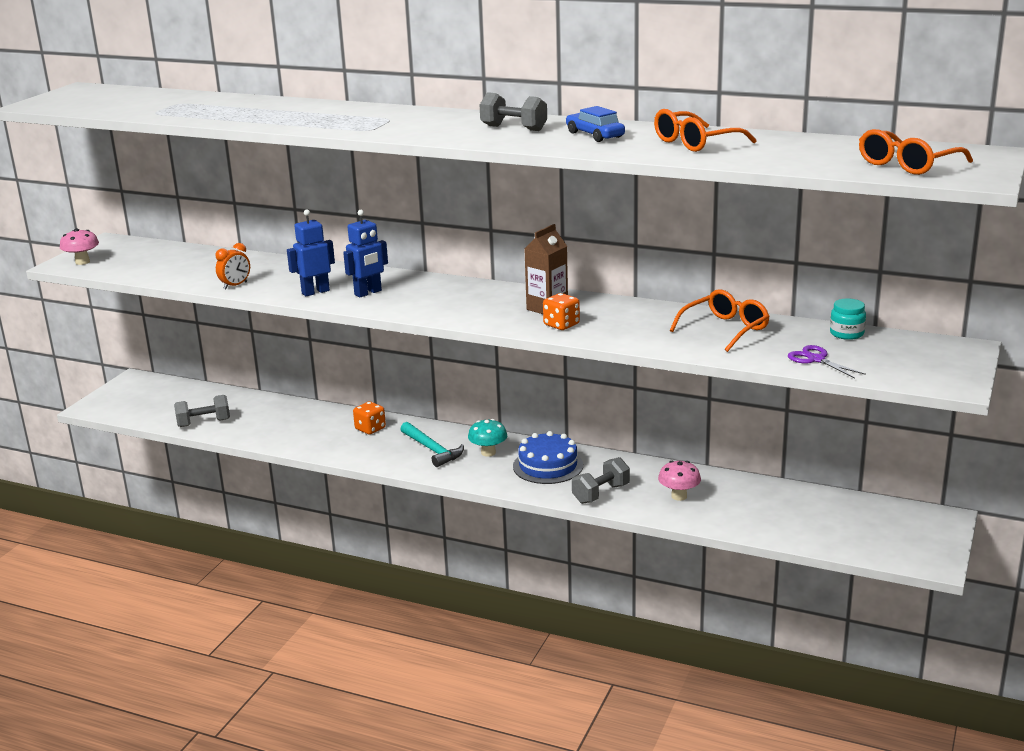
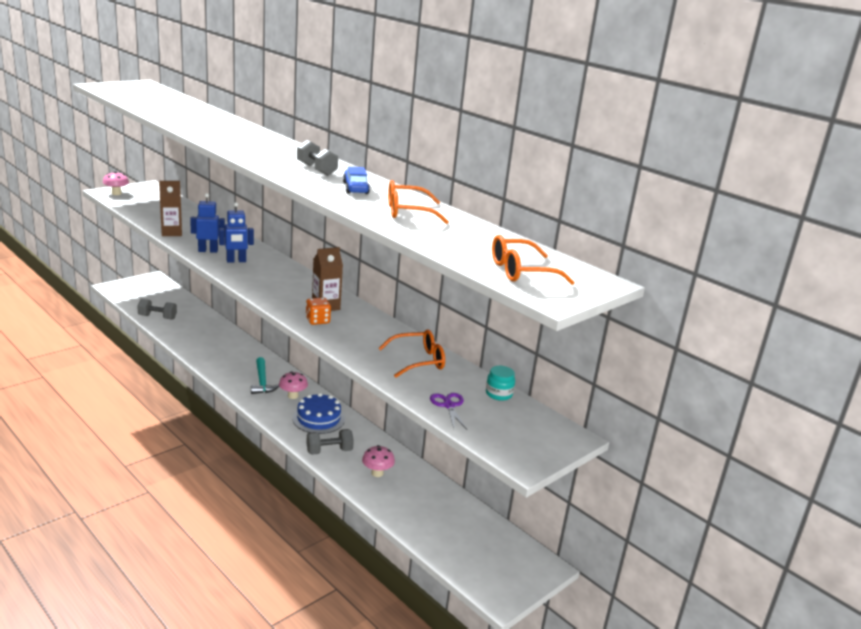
camera: 20 degrees right, 0 degrees up
(235, 285) = (171, 232): orange clock -> brown carton
(370, 428) = (243, 354): orange dice -> none
(488, 452) = (293, 396): turquoise mushroom -> pink mushroom

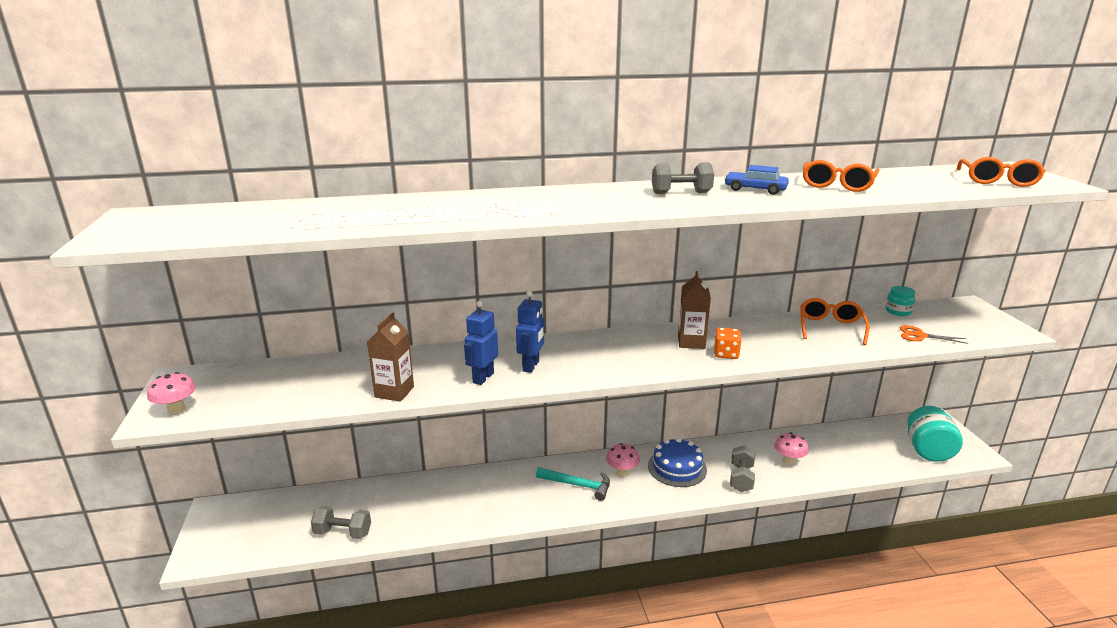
camera: 55 degrees left, 0 degrees up
(157, 317) = (343, 533): grey dumbbell -> grey dumbbell turned 60 degrees clockwise
(448, 405) = (920, 336): purple scissors -> orange scissors
(473, 560) = (928, 451): none -> turquoise jar

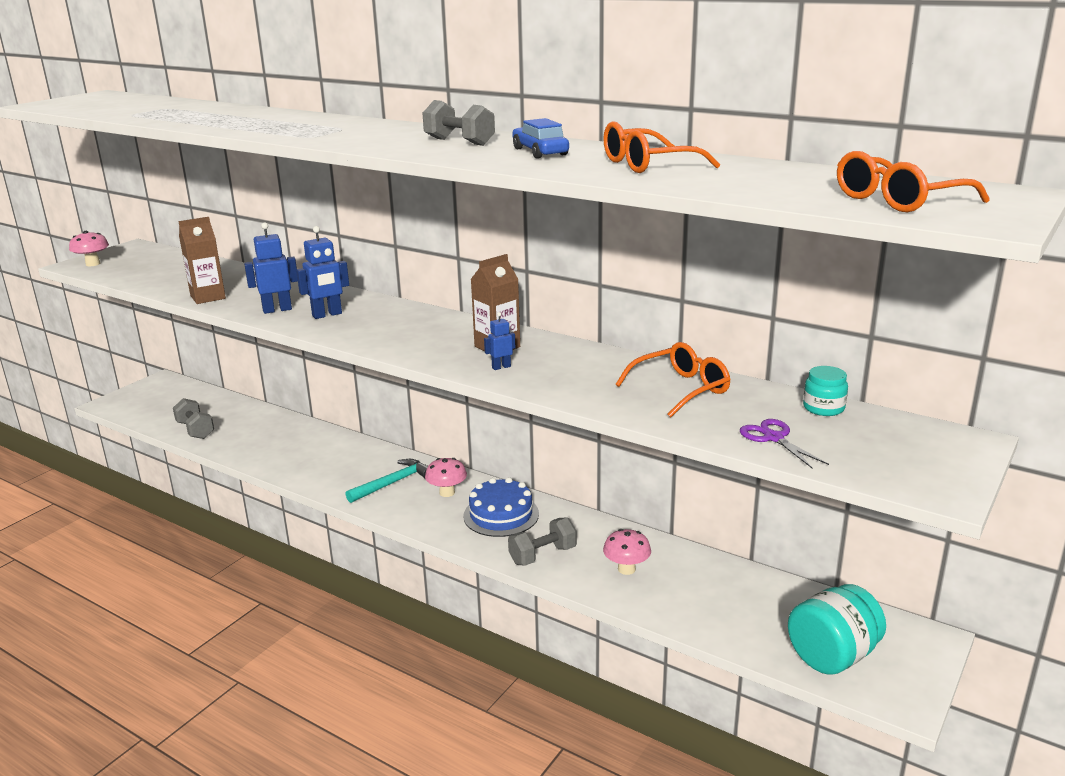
camera: 45 degrees right, 0 degrees up
(578, 485) = (393, 483): turquoise hammer -> turquoise hammer turned 105 degrees counterclockwise
(726, 354) = (501, 367): orange dice -> blue robot
(920, 336) = (773, 438): orange scissors -> purple scissors

